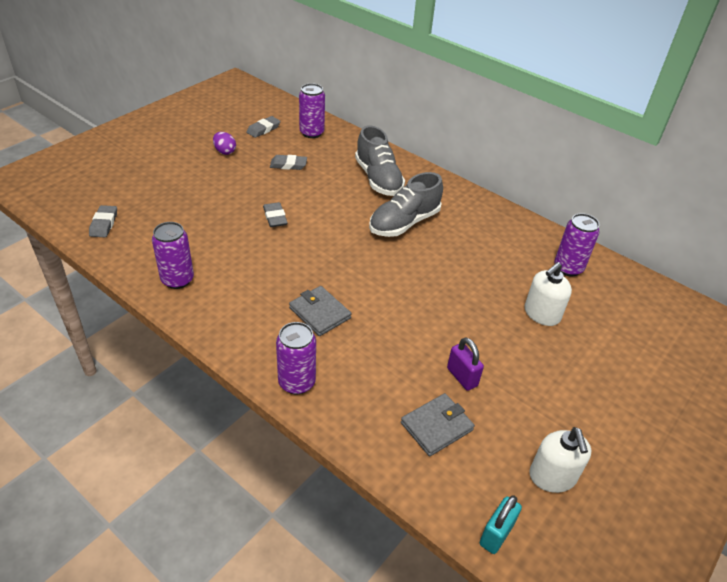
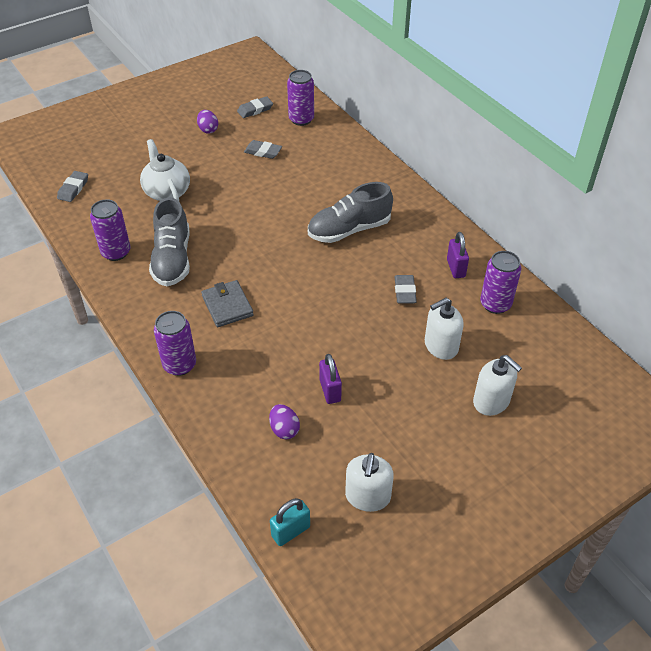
camera: 20 degrees right, 5 degrees up
(207, 213) = (167, 192): none -> white teapot
(275, 217) = (227, 205): grey eraser -> grey eraser (405, 291)
(378, 179) = (345, 179): grey shoe -> grey shoe (172, 259)
(436, 426) = (284, 429): grey wallet -> purple egg
(517, 242) = (455, 268): none -> purple padlock
(613, 356) = (491, 401): none -> white soap dispenser

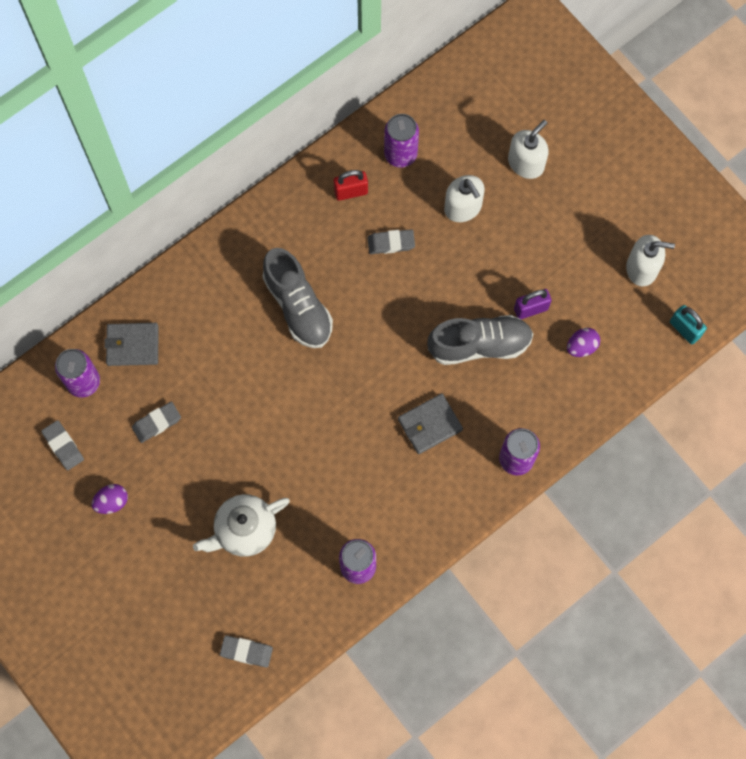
camera: 95 degrees left, 25 degrees up
(172, 259) = (364, 498): grey shoe -> grey shoe (479, 345)
(263, 152) = (156, 423): grey eraser -> grey eraser turned 45 degrees clockwise
(326, 142) = (132, 345): none -> grey wallet
(455, 268) = (351, 192): purple padlock -> red padlock

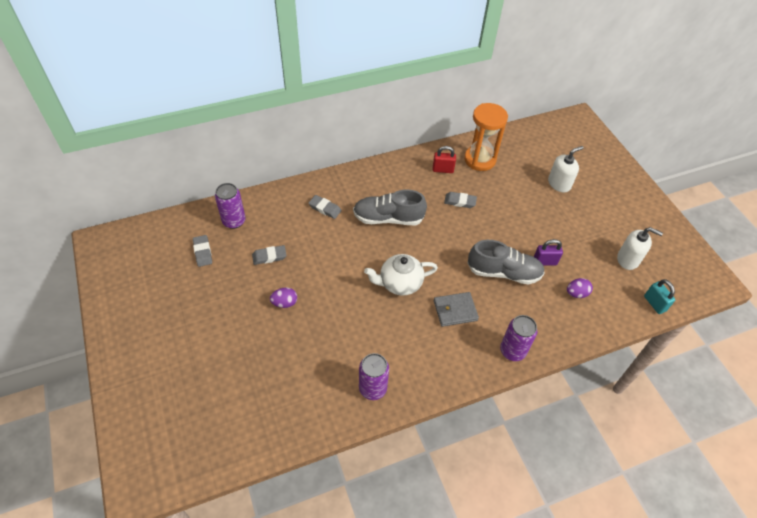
camera: 15 degrees right, 20 degrees down
(112, 502) = (217, 294): purple egg -> purple egg (284, 303)
(132, 345) = (274, 210): grey wallet -> none
(244, 530) = (300, 338): white teapot -> white teapot (400, 283)
(246, 651) = (266, 423): grey eraser -> grey eraser (325, 208)
(298, 306) = (388, 218): grey shoe -> grey shoe turned 105 degrees clockwise
(400, 154) = (480, 160): purple can -> orange hourglass
(463, 207) = (512, 195): white soap dispenser -> none

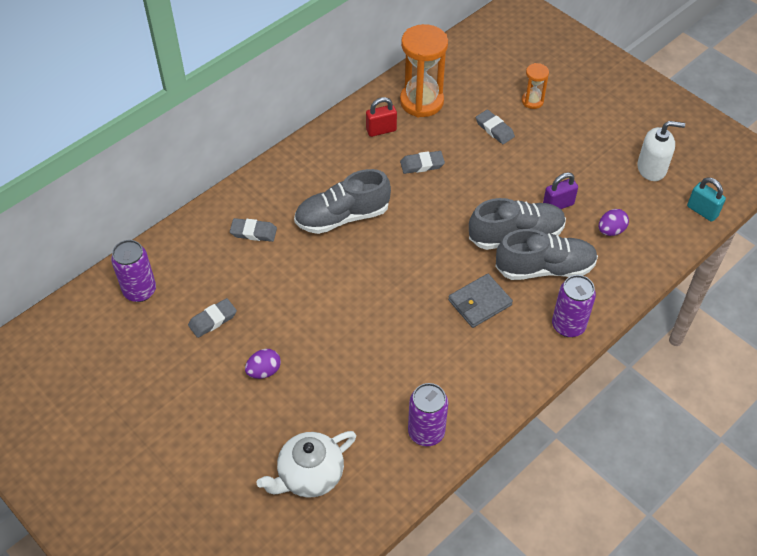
camera: 20 degrees left, 0 degrees up
(203, 252) = (119, 346): grey eraser -> grey eraser (494, 129)
(400, 283) = (397, 294): white teapot -> white teapot (309, 475)
(514, 303) = (545, 268): none -> grey shoe
(559, 184) = (532, 101): white soap dispenser -> orange hourglass

